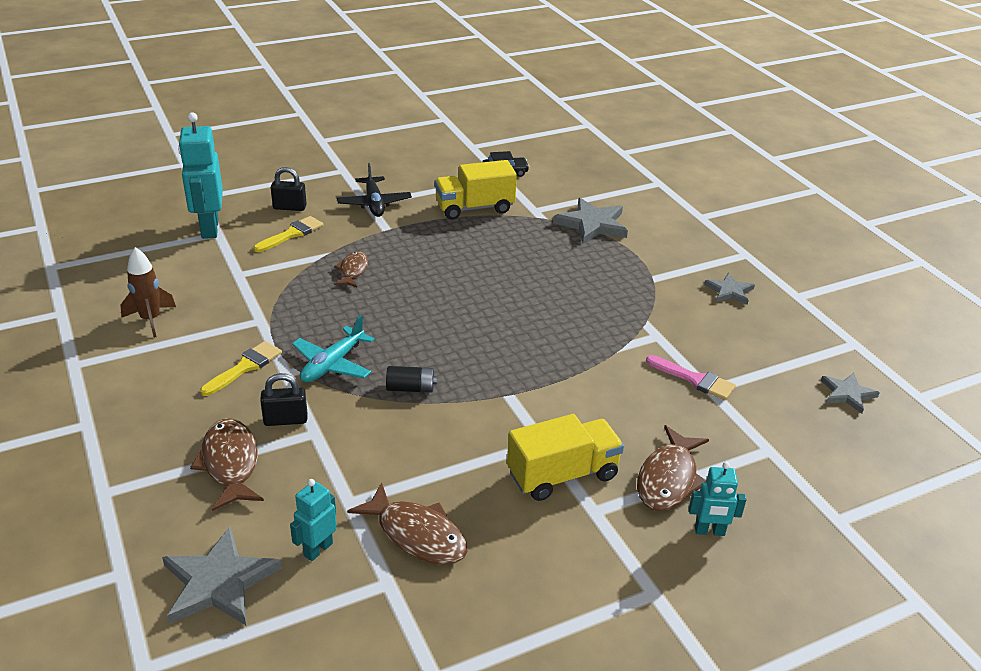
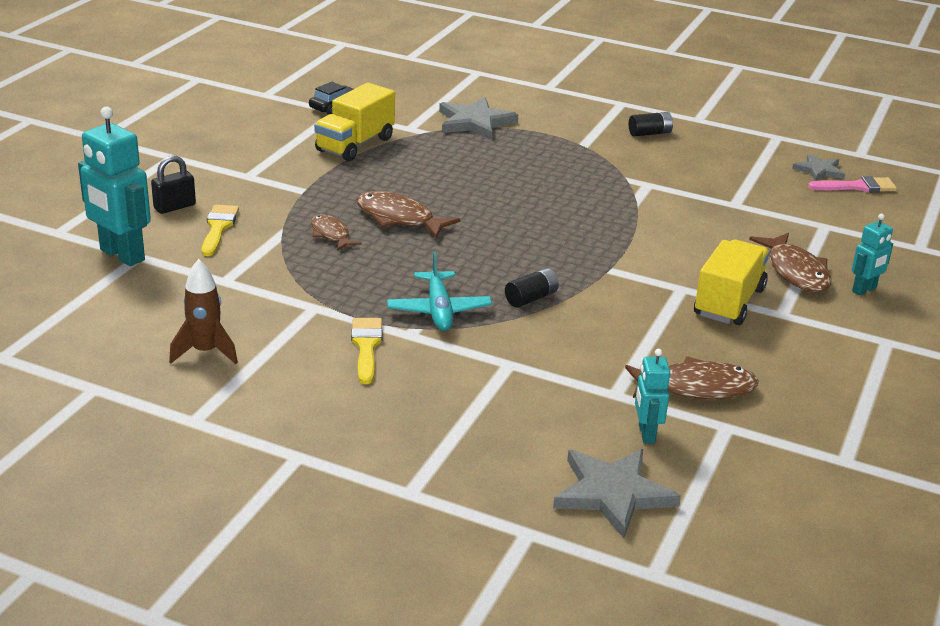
camera: 40 degrees left, 5 degrees down
(230, 463) = (480, 417): brown fish -> brown fish (398, 218)
(285, 420) = (470, 366): black padlock -> none
(374, 203) = (255, 174): black plane -> none
(695, 379) = (717, 202): pink brush -> pink brush (857, 187)
(729, 291) = (649, 133): grey star -> black battery

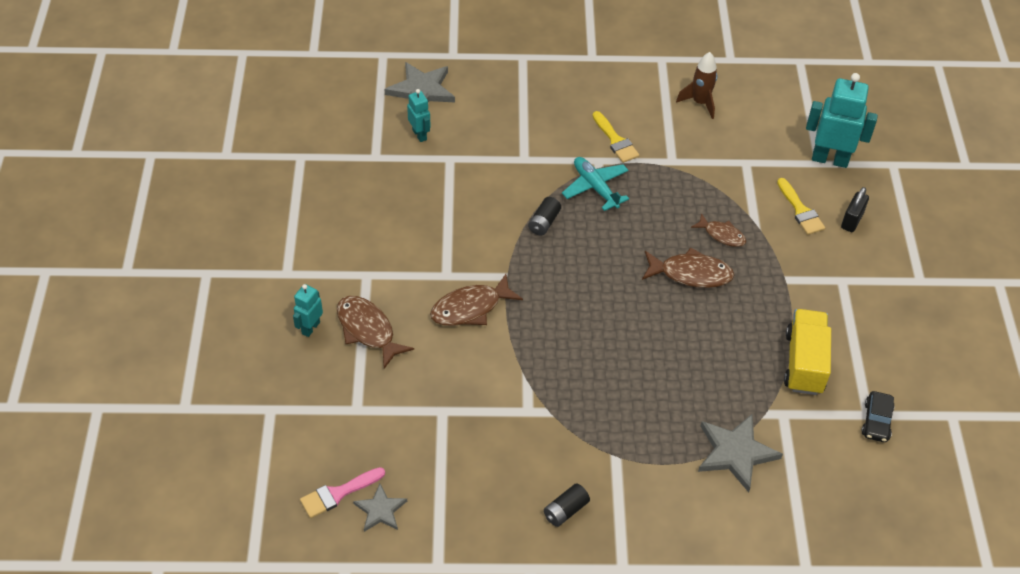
camera: 155 degrees right, 20 degrees up
(697, 388) = (403, 181): brown fish -> brown fish (470, 308)
(729, 302) = (408, 272): yellow truck -> none

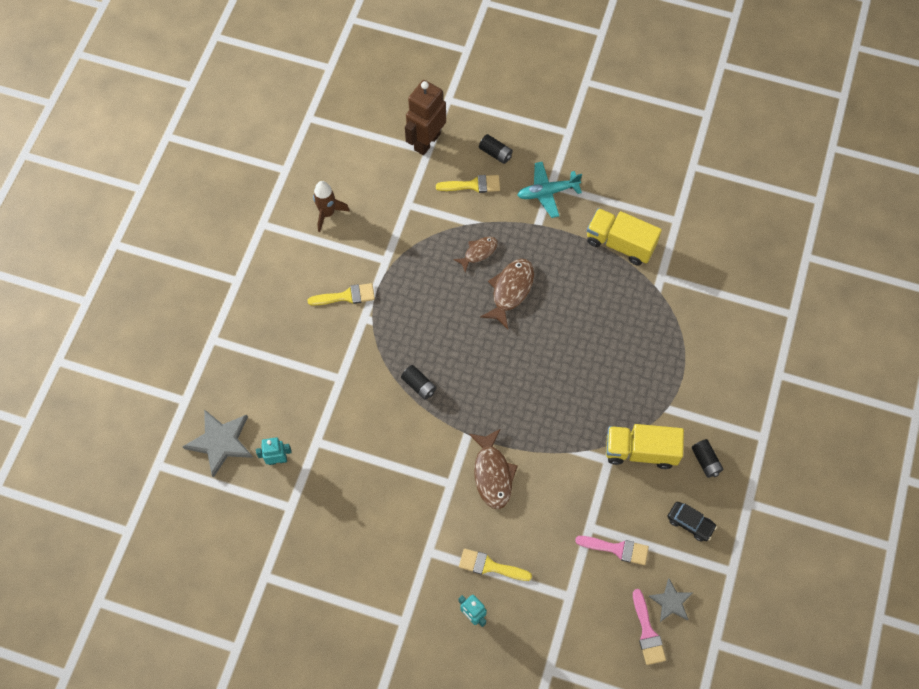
camera: 70 degrees left, 15 degrees up
(367, 330) = (490, 566): brown fish -> yellow brush
(425, 442) = (617, 549): none -> pink brush
(551, 440) = (640, 451): none -> yellow truck
(595, 187) = (394, 331): turquoise plane -> turquoise plane (547, 192)
(735, 453) = (686, 323): grey star -> none
(830, 159) = (426, 141): turquoise robot -> brown robot
(852, 220) = (495, 153): black padlock -> black battery
(876, 421) = (684, 217): black car -> black car (690, 523)

